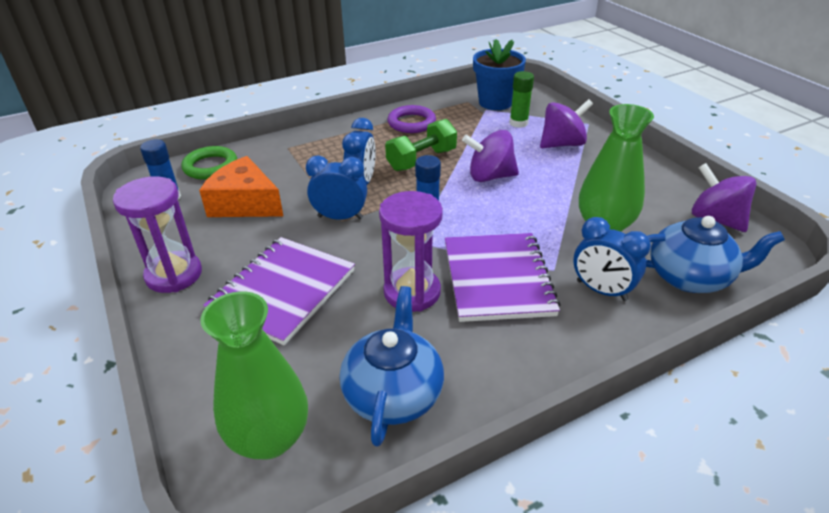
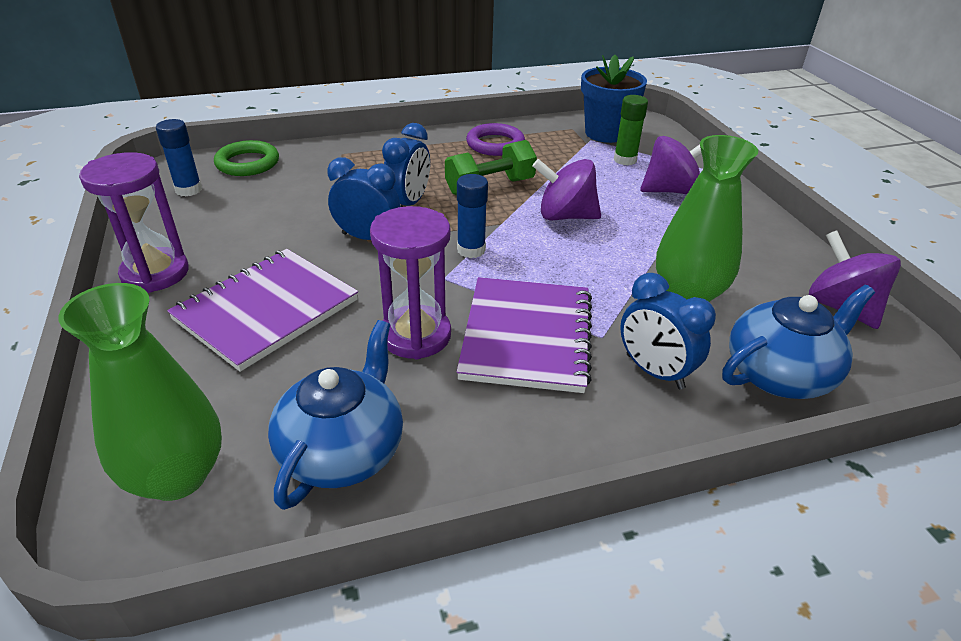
camera: 10 degrees right, 0 degrees up
(245, 203) = (267, 207): orange cheese -> none
(690, 277) = (780, 374): blue teapot -> blue teapot turned 45 degrees counterclockwise

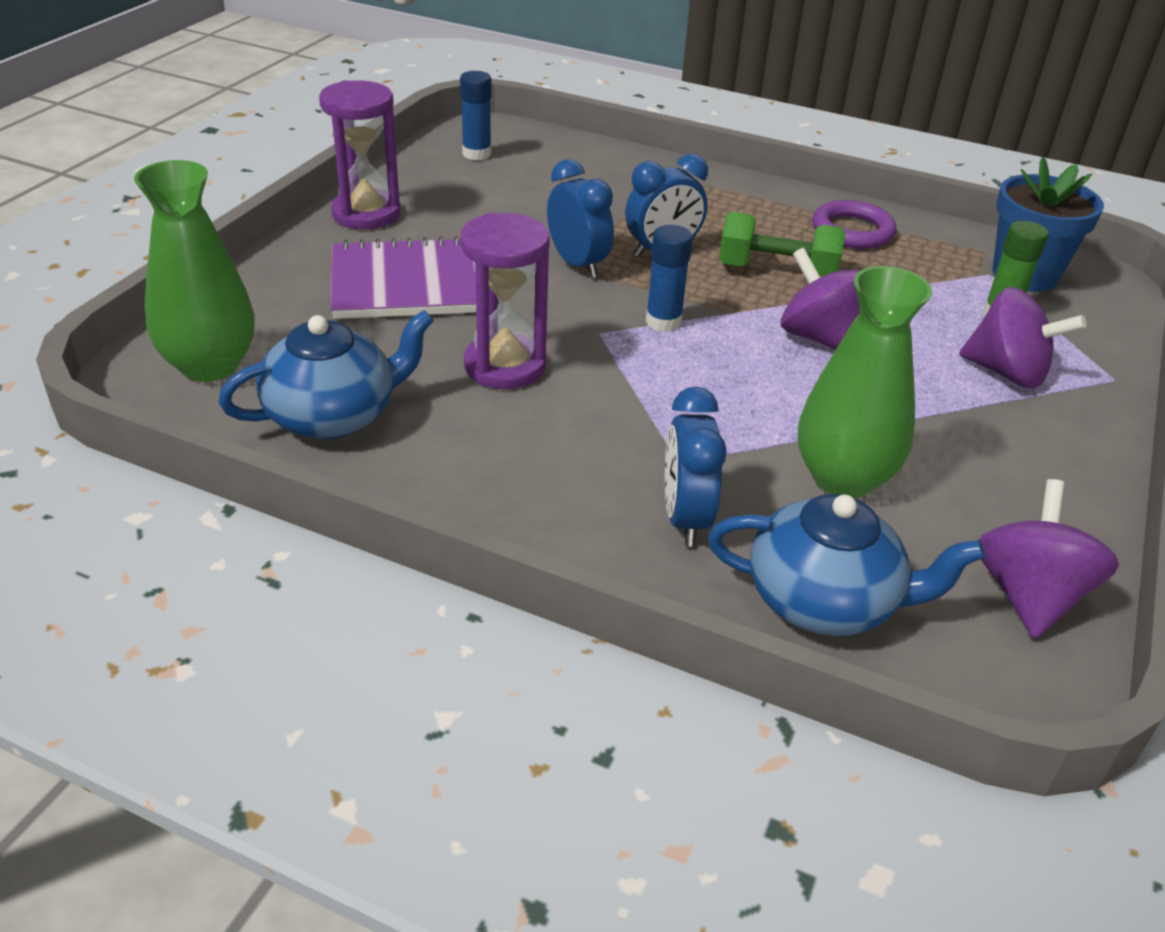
camera: 40 degrees right, 0 degrees up
(247, 163) = (558, 149): green ring -> none
(527, 336) = (604, 421): purple notebook -> none

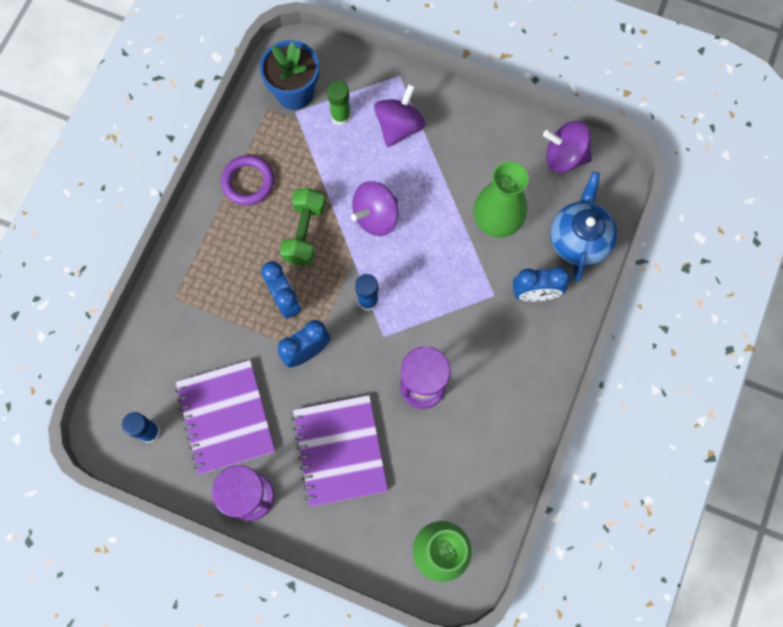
camera: 90 degrees left, 35 degrees up
(334, 415) = (478, 471): blue teapot -> none
(485, 201) = (225, 417): none -> purple notebook

